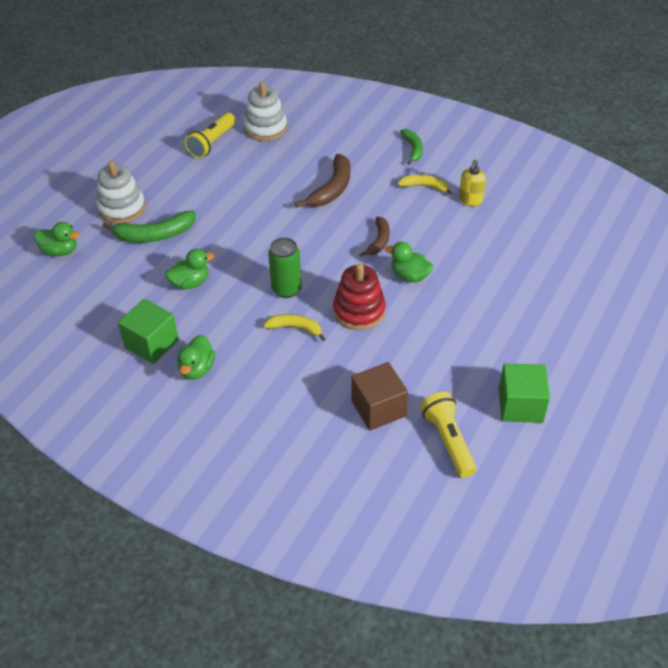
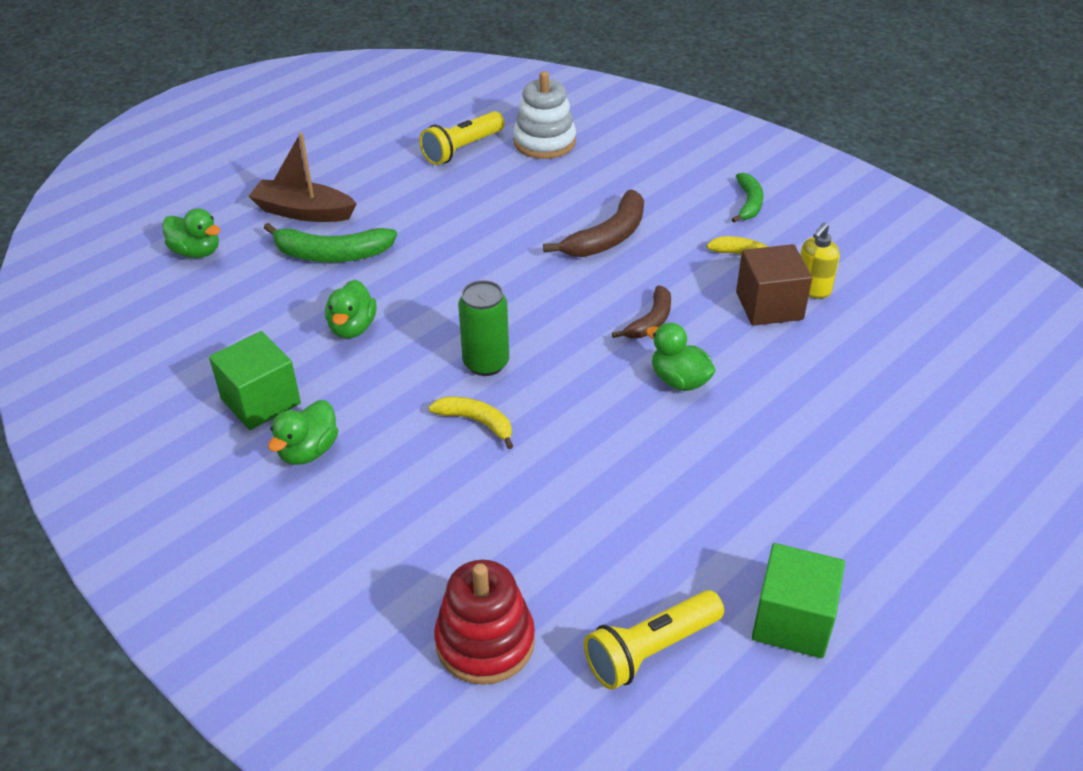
camera: 15 degrees right, 5 degrees down
(122, 208) = (304, 212): white stacking toy -> brown boat
(190, 283) = (352, 328): green duck -> green duck turned 105 degrees clockwise
(359, 311) = (582, 416): red stacking toy -> red stacking toy (485, 642)
(378, 408) = (556, 572): brown cube -> brown cube (769, 306)
(448, 440) = (651, 650): yellow flashlight -> yellow flashlight turned 120 degrees counterclockwise

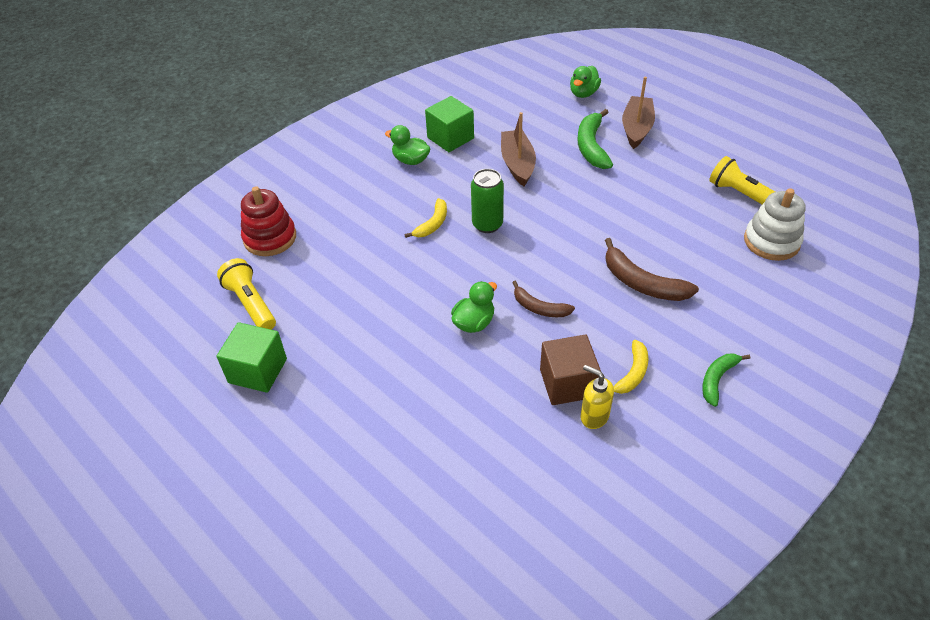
camera: 90 degrees right, 5 degrees up
(352, 328) = (517, 164): green duck -> brown boat
(749, 203) = (717, 379): green banana -> green banana turned 120 degrees clockwise

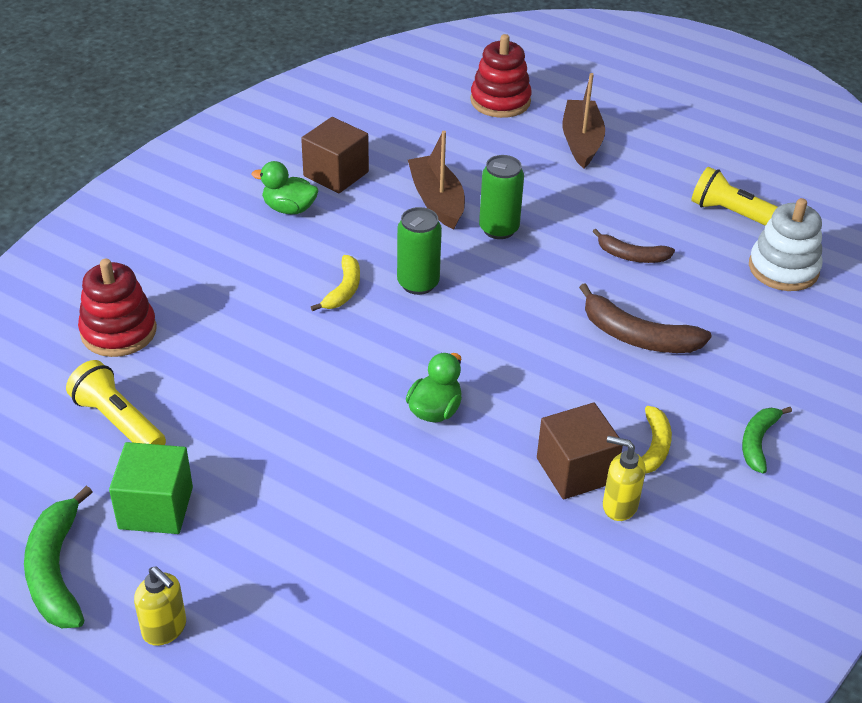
camera: 15 degrees left, 5 degrees down
(238, 463) = (165, 629): none -> yellow soap dispenser
(450, 138) = (336, 174): green cube -> brown cube
(539, 308) = (515, 382): brown banana -> brown banana (632, 256)
(557, 189) = (499, 229): none -> green can
(583, 93) = (500, 101): green duck -> red stacking toy
(591, 146) = (529, 170): green banana -> green banana (56, 571)

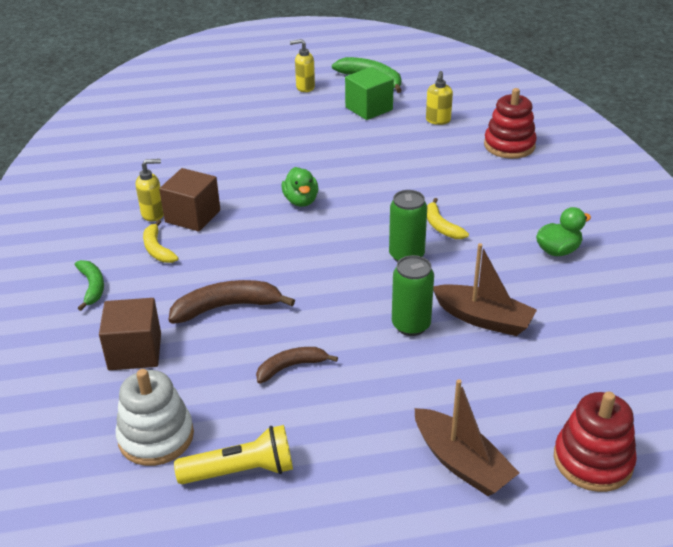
camera: 140 degrees right, 5 degrees down
(118, 422) = (438, 120): yellow flashlight -> yellow soap dispenser
(336, 174) = (578, 293): brown cube -> brown cube (135, 351)

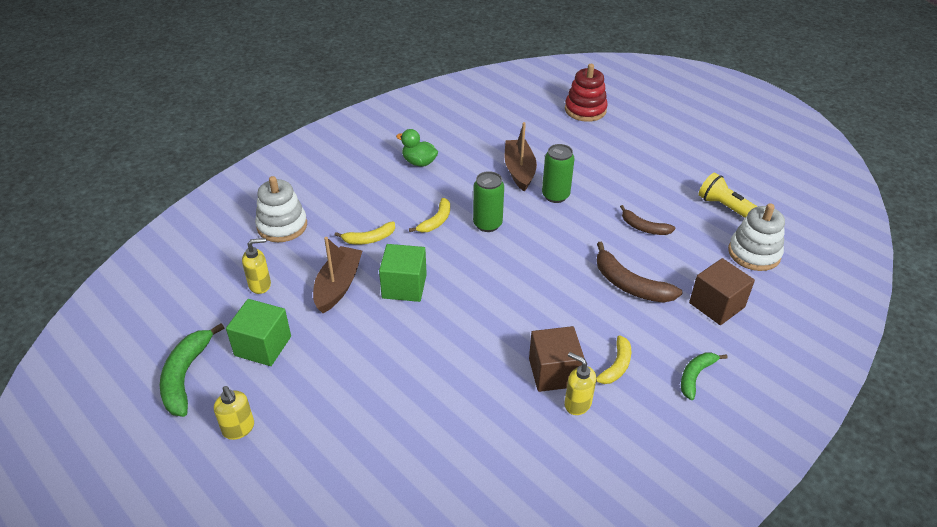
camera: 125 degrees left, 5 degrees up
(301, 201) = (469, 313): green duck -> none
(367, 180) = (404, 286): none -> green cube
(449, 182) = (369, 239): none -> yellow banana
(461, 462) = (633, 144): brown boat -> brown boat (338, 286)
(509, 145) = (282, 226): red stacking toy -> white stacking toy

